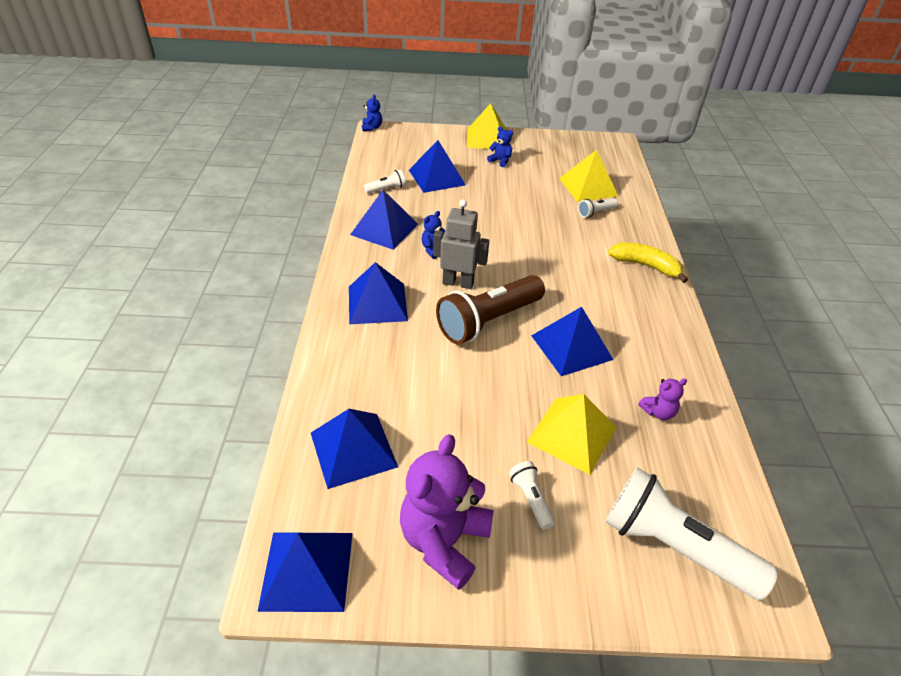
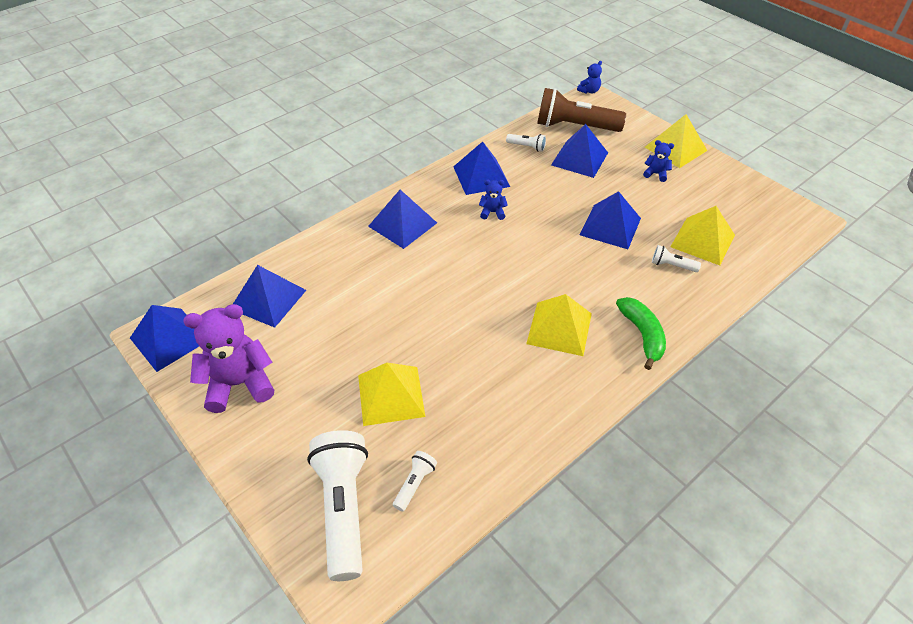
camera: 50 degrees right, 5 degrees up
(458, 283) = (473, 246): grey robot -> none
(488, 321) = (453, 286): brown flashlight -> brown flashlight (574, 126)
(500, 161) = (656, 174): blue teddy bear -> blue teddy bear turned 60 degrees counterclockwise
(530, 499) = (311, 406): white flashlight -> white flashlight (415, 484)
(571, 347) = (480, 345): blue pyramid -> blue pyramid (610, 226)
(598, 297) = (559, 328): none -> yellow pyramid
(645, 266) = (642, 335): yellow banana -> green banana
(658, 412) = (469, 433): purple teddy bear -> none

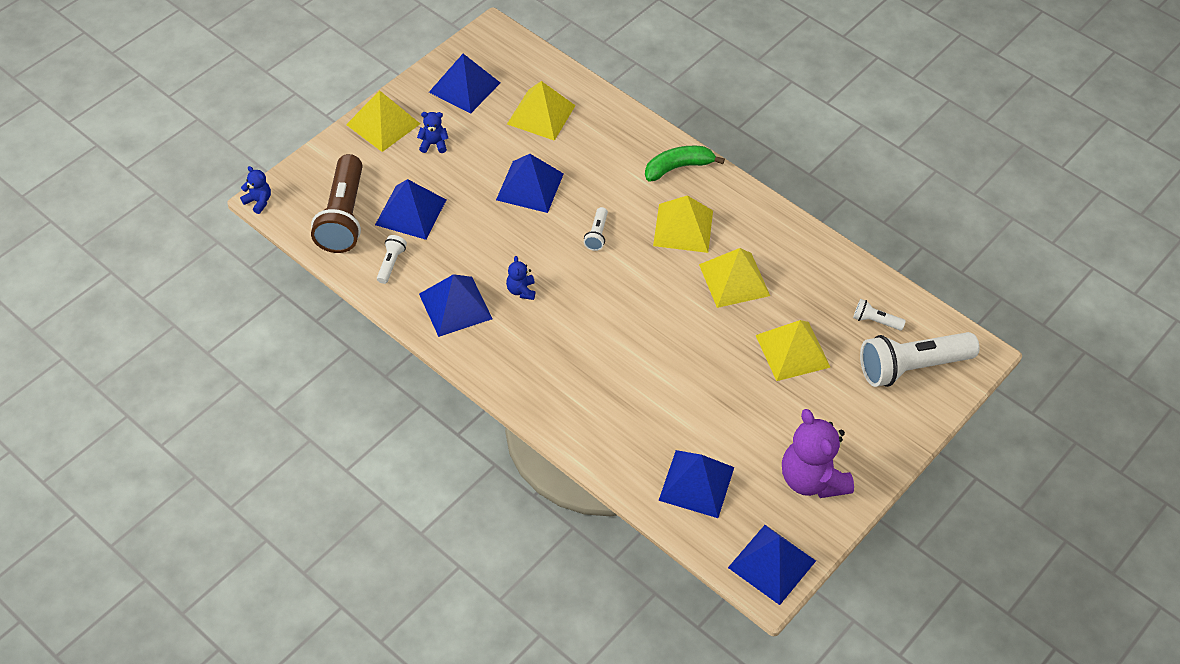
camera: 100 degrees left, 5 degrees up
(402, 224) = (554, 375): blue pyramid -> blue pyramid (464, 87)
(488, 360) = (734, 280): none -> yellow pyramid
(656, 174) = (433, 144): blue teddy bear -> blue teddy bear turned 75 degrees clockwise
(672, 265) = (582, 141): white flashlight -> white flashlight (597, 234)

